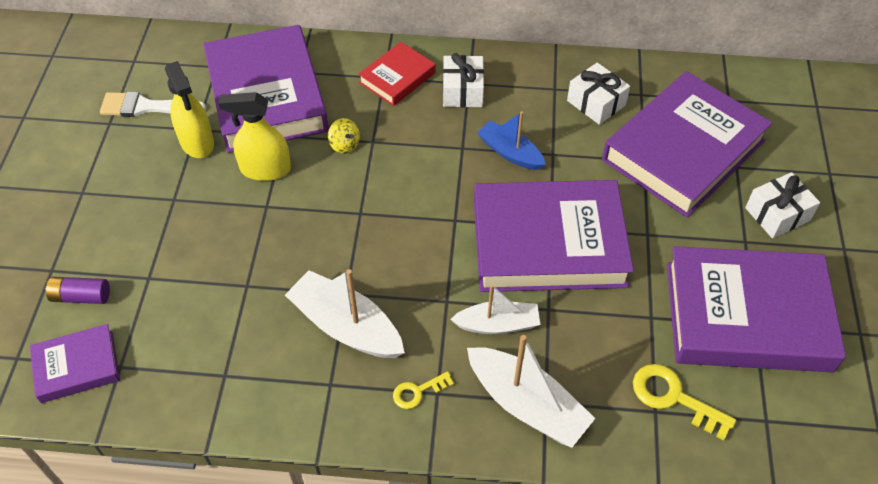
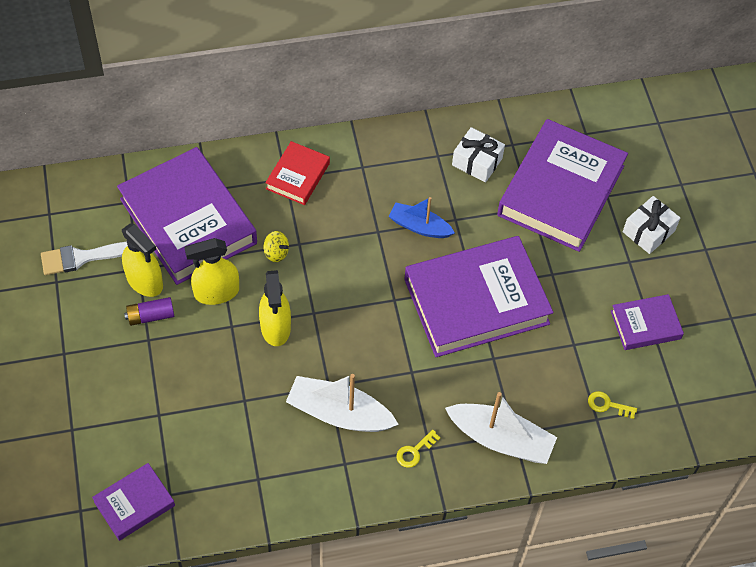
camera: 20 degrees left, 5 degrees up
(81, 296) = (109, 445): purple battery -> purple battery (150, 316)
(313, 218) = (275, 327): none -> yellow spray bottle
(462, 91) = (359, 176): white gift -> none
(497, 324) = (458, 381): white boat -> none
(674, 398) = (608, 405): yellow key -> yellow key, size x0.60
(747, 316) = (645, 325): purple book -> purple book, size x0.49

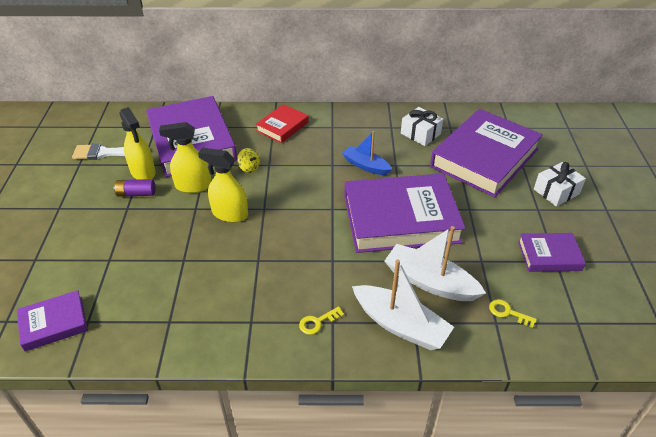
camera: 15 degrees right, 15 degrees down
(275, 327) = (230, 214): yellow spray bottle -> yellow spray bottle turned 105 degrees clockwise
(339, 413) = (259, 282): white boat -> white boat (430, 282)

